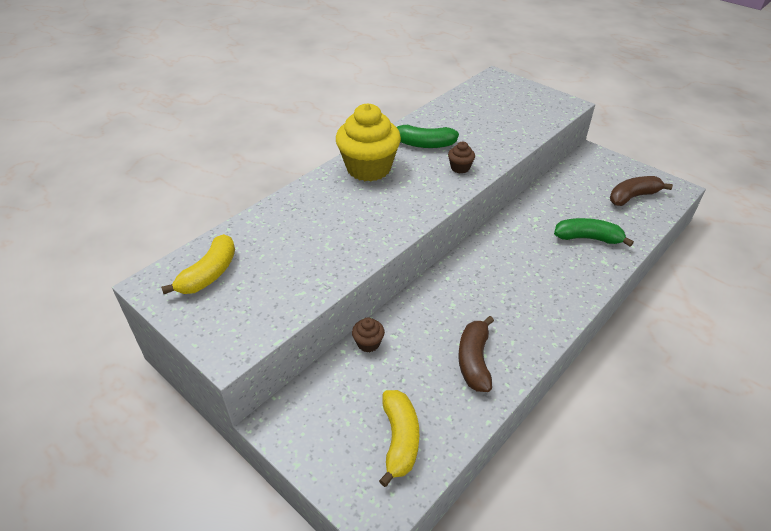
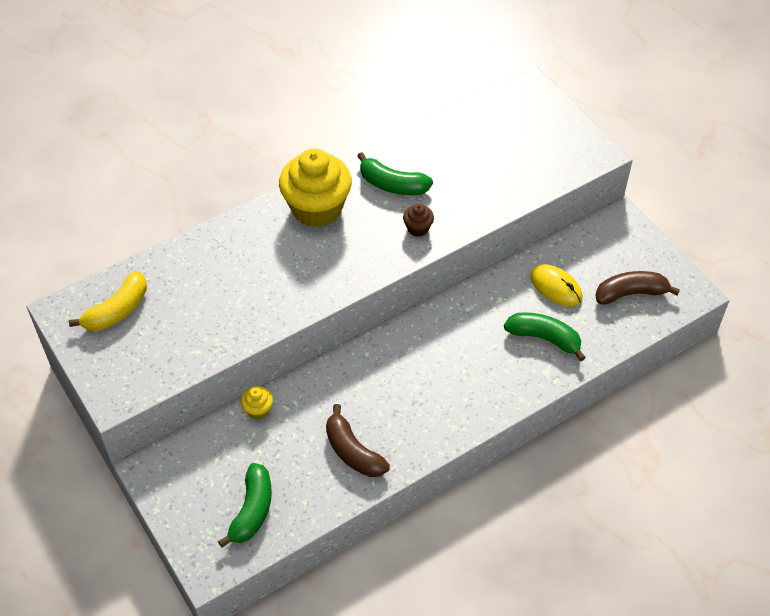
camera: 15 degrees right, 10 degrees up
(368, 343) = (258, 410): brown cupcake -> yellow cupcake
(399, 439) = (252, 510): yellow banana -> green banana
(474, 360) = (353, 451): brown banana -> brown banana turned 60 degrees counterclockwise
(574, 203) = (556, 287): none -> yellow mouse

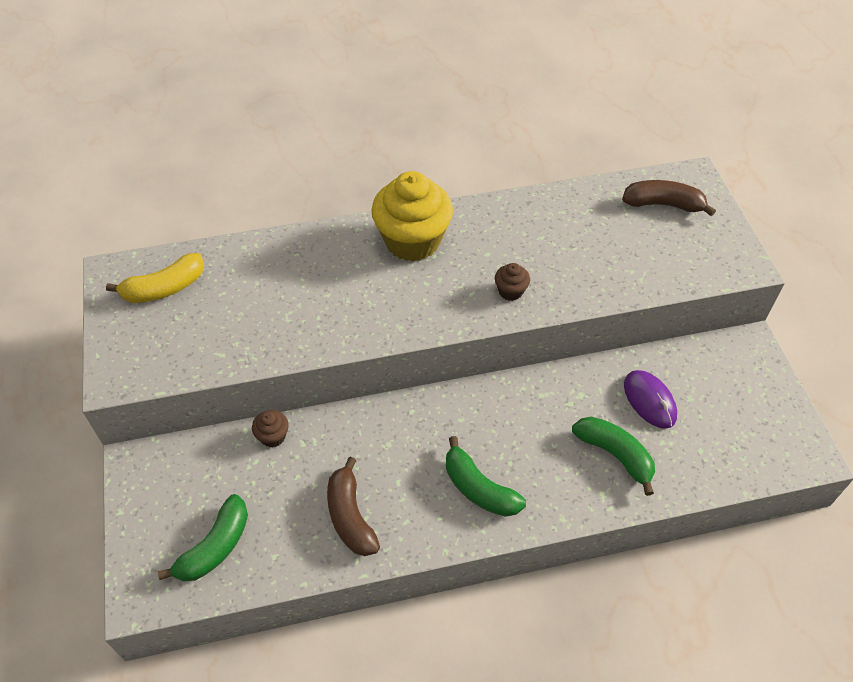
camera: 20 degrees right, 0 degrees up
(258, 410) = (273, 436): yellow cupcake -> brown cupcake
(392, 185) = (502, 238): green banana -> green banana (478, 488)
(556, 287) = (649, 400): yellow mouse -> purple mouse
(630, 293) = (735, 433): brown banana -> brown banana (663, 204)

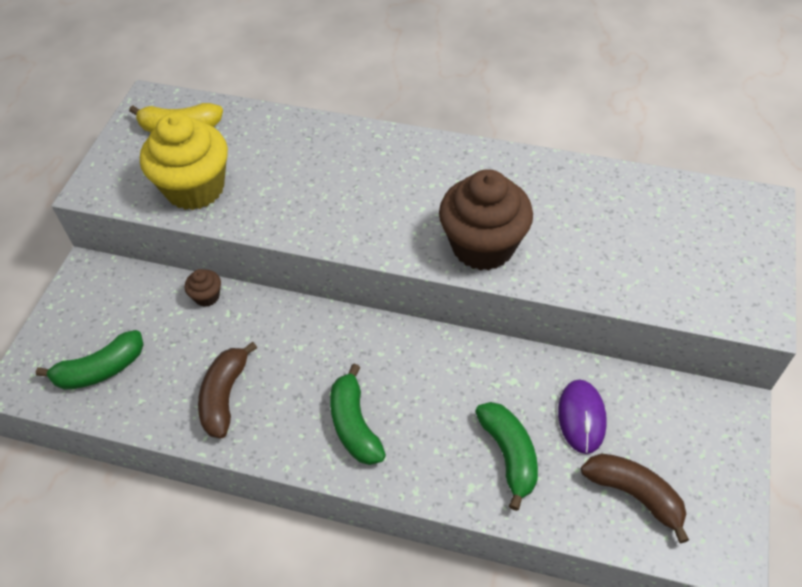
camera: 30 degrees right, 0 degrees up
(412, 241) = (420, 164): yellow cupcake -> yellow cupcake (195, 188)
(510, 291) = (483, 246): brown cupcake -> brown cupcake, size x2.34
(663, 204) = (706, 219): brown banana -> brown banana (634, 495)

